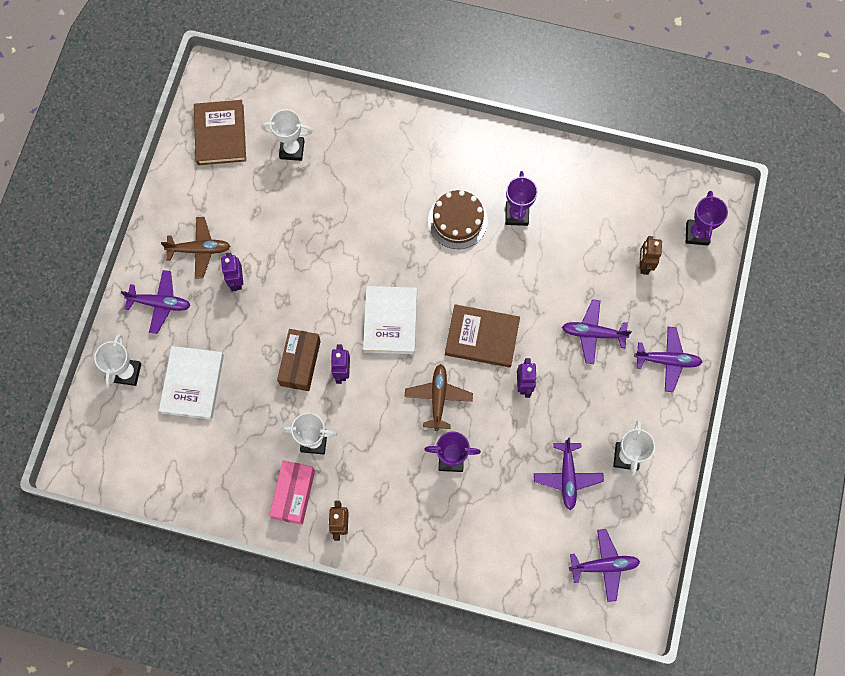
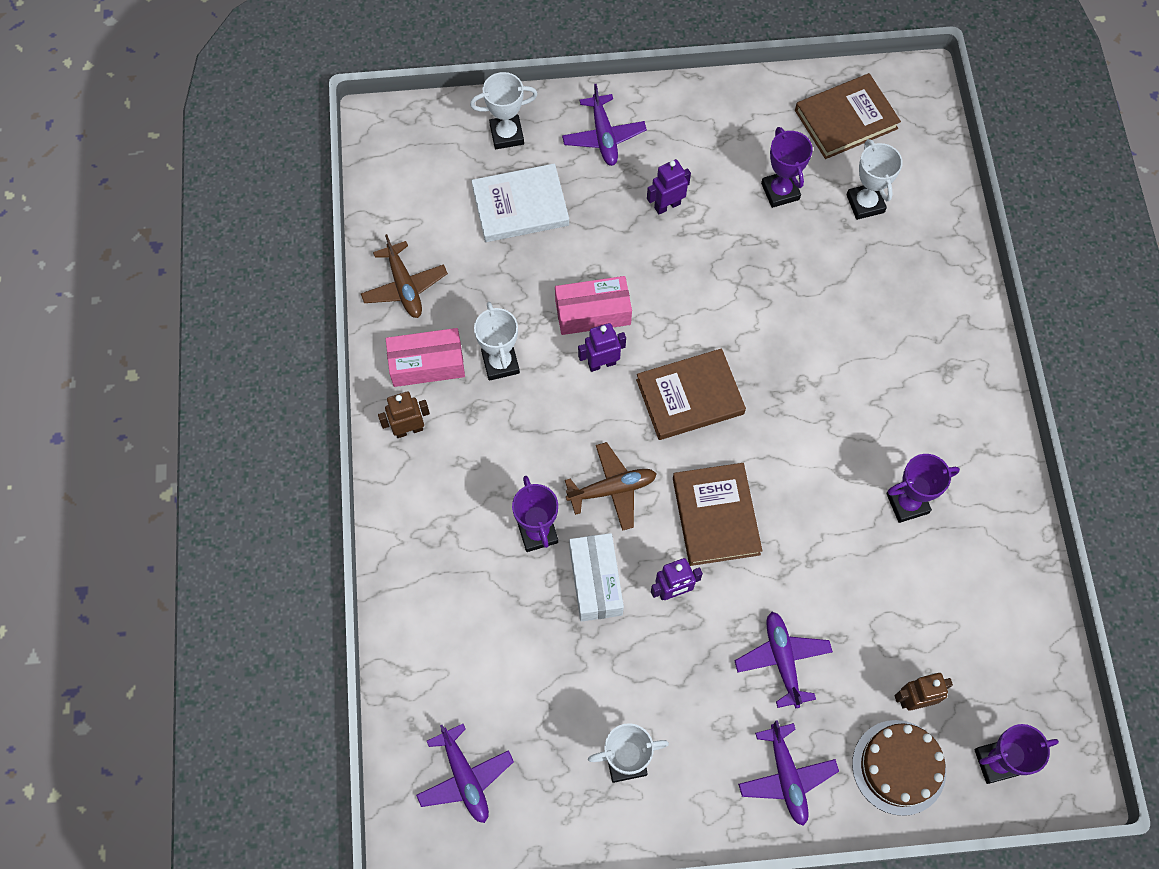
camera: 70 degrees right, 5 degrees down
(199, 250) = (688, 152): brown plane -> brown plane (404, 286)
(258, 201) = (780, 191): none -> purple trophy
(300, 363) = (593, 312): brown box -> pink box
(390, 321) = (690, 397): white book -> brown book
(457, 221) = (863, 431): brown cake -> brown cake (899, 767)
(499, 432) = (595, 581): none -> white box
(567, 477) = (568, 689): purple plane -> none

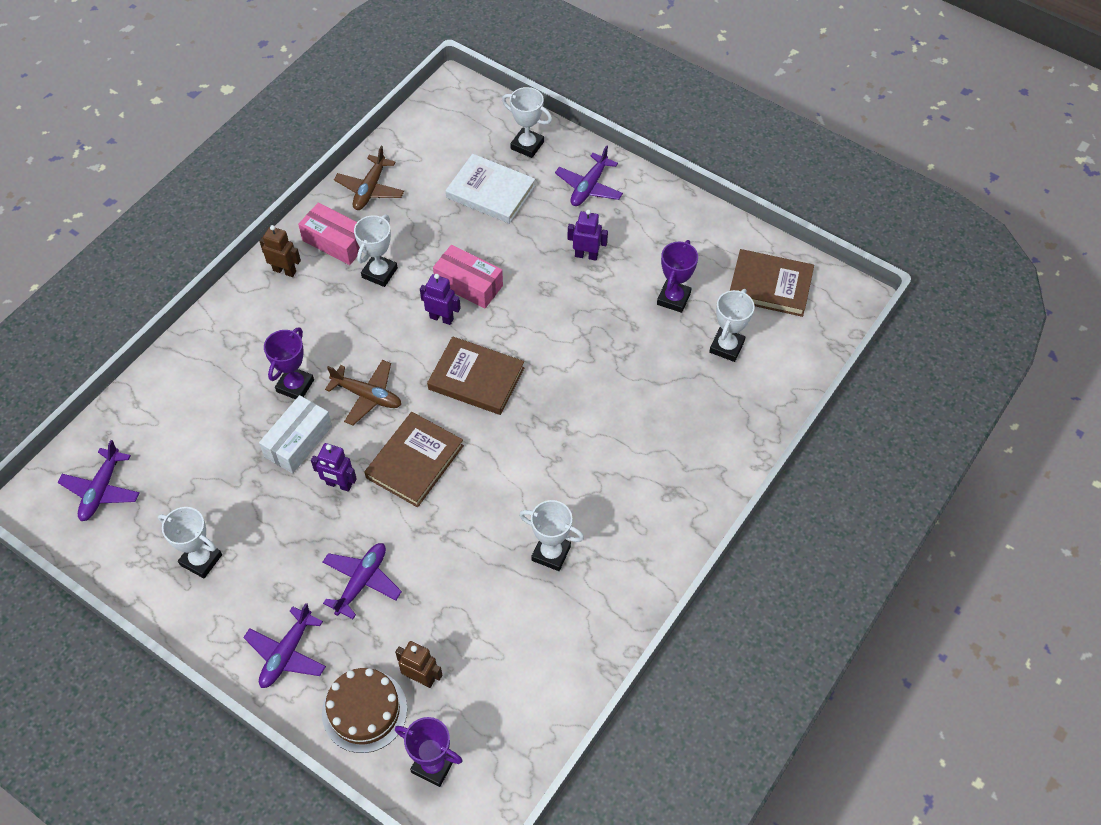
camera: 40 degrees right, 10 degrees down
(907, 503) = (551, 553): purple trophy -> white trophy

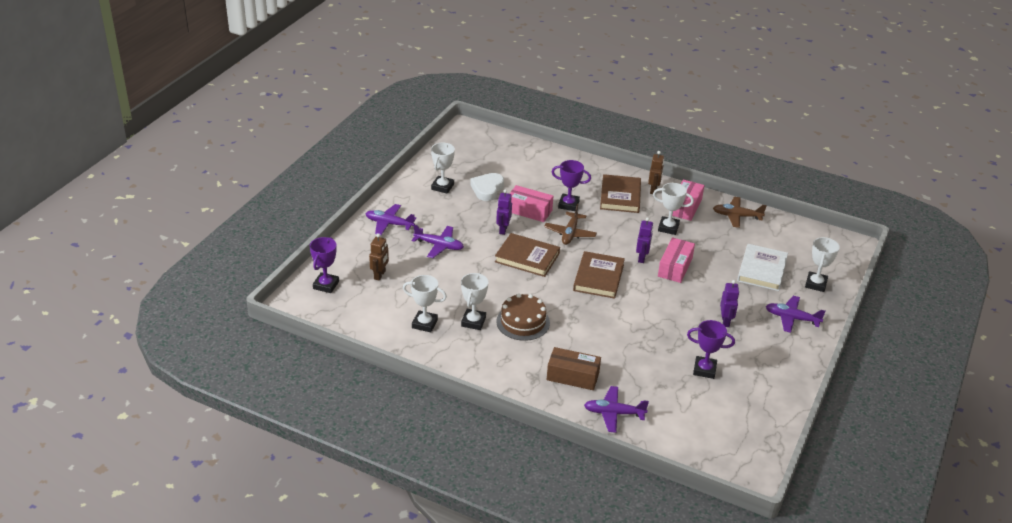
camera: 80 degrees right, 20 degrees down
(101, 490) = (479, 148): purple plane -> purple plane (614, 413)
(225, 493) = (487, 189): none -> white heart
(298, 441) = (529, 211): white box -> pink box
(364, 711) = (357, 256): brown cake -> brown cake (523, 322)
(674, 445) = (573, 376): none -> brown box
(726, 347) = (670, 401): white trophy -> white trophy (424, 324)
(770, 286) = (740, 425): brown book -> brown book (620, 196)

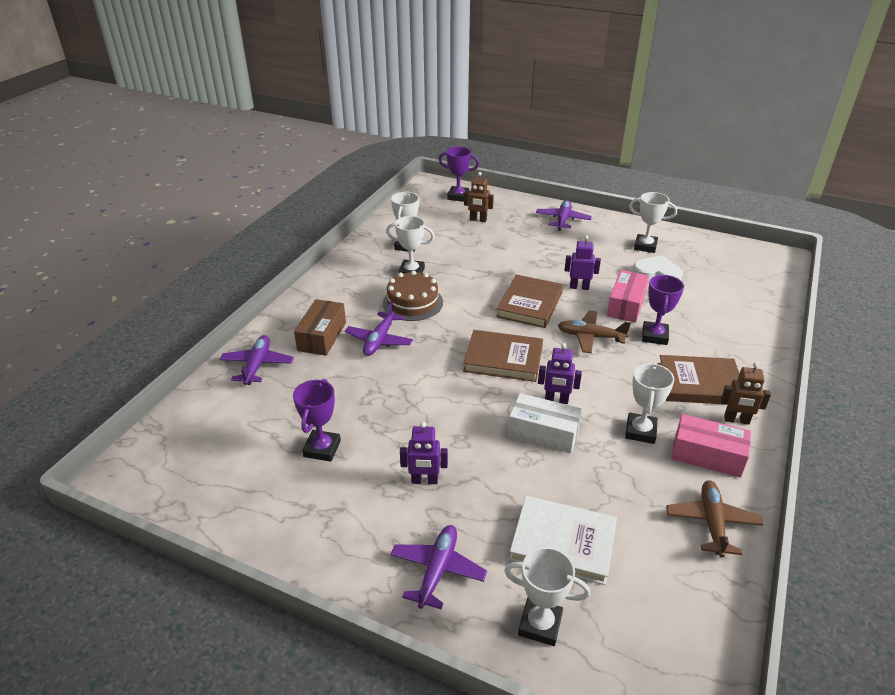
camera: 90 degrees right, 0 degrees up
(439, 246) = (534, 248): purple plane -> purple plane (379, 340)
(675, 267) = (543, 433): pink box -> white box

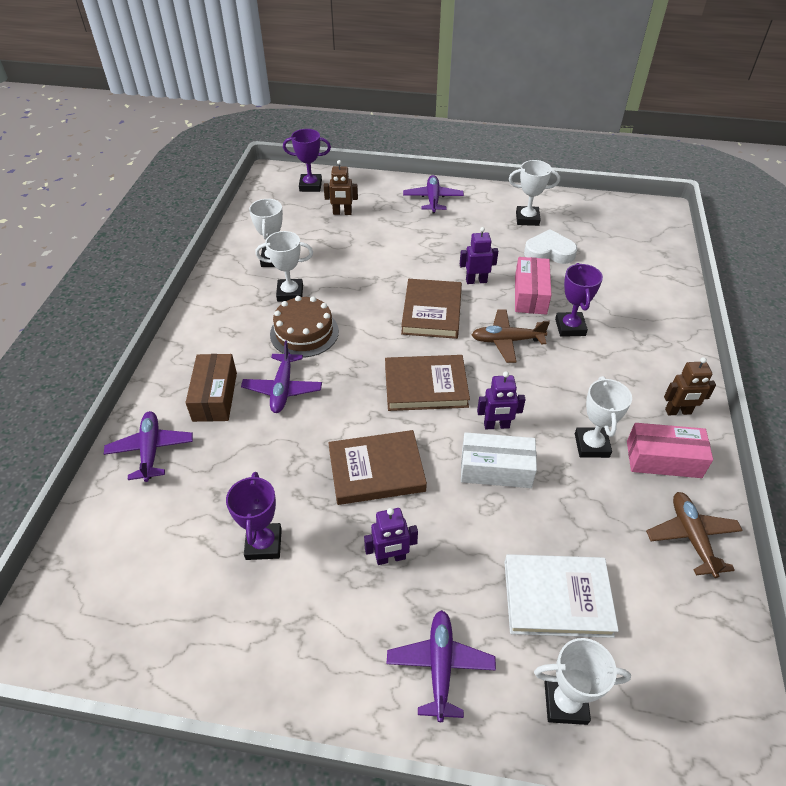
camera: 15 degrees left, 10 degrees up
(699, 384) = (630, 376): brown book -> brown book (376, 470)

